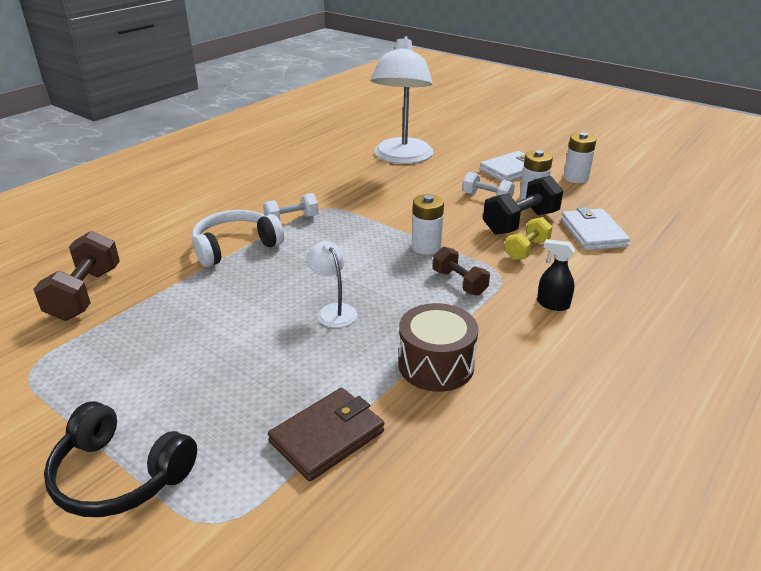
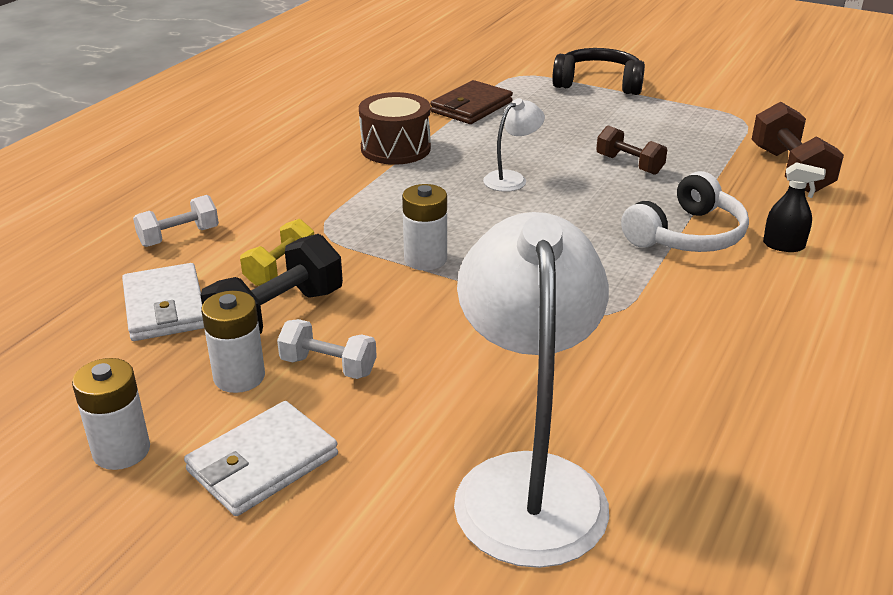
camera: 170 degrees right, 0 degrees up
(291, 220) = (647, 284): white dumbbell -> white dumbbell (179, 237)
(333, 311) = (512, 178): white lamp -> white lamp turned 90 degrees counterclockwise
(459, 283) = (376, 218): brown dumbbell -> brown dumbbell (629, 164)
(552, 304) = (268, 205): black spray bottle -> black spray bottle (784, 245)

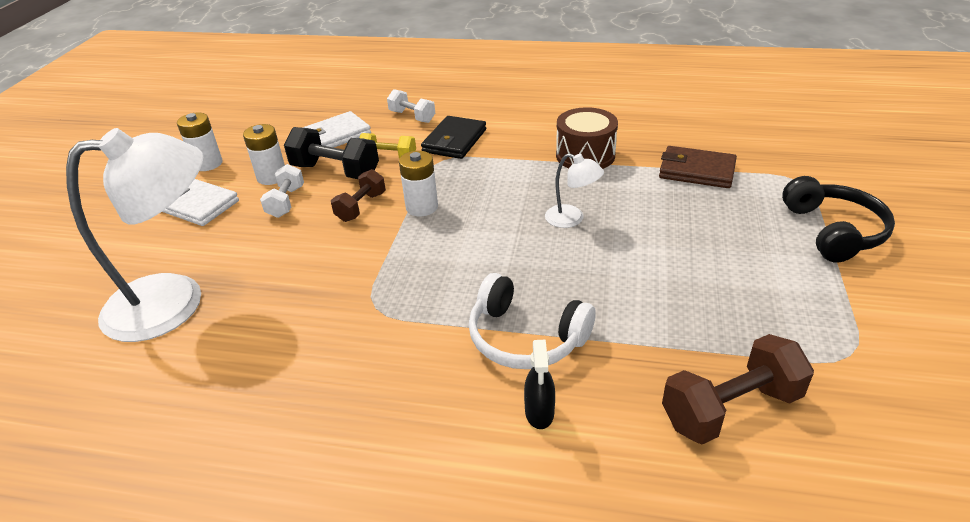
camera: 75 degrees right, 5 degrees up
(283, 216) = (454, 141): none -> black wallet
(629, 164) = (650, 281): brown dumbbell -> brown dumbbell (361, 207)

